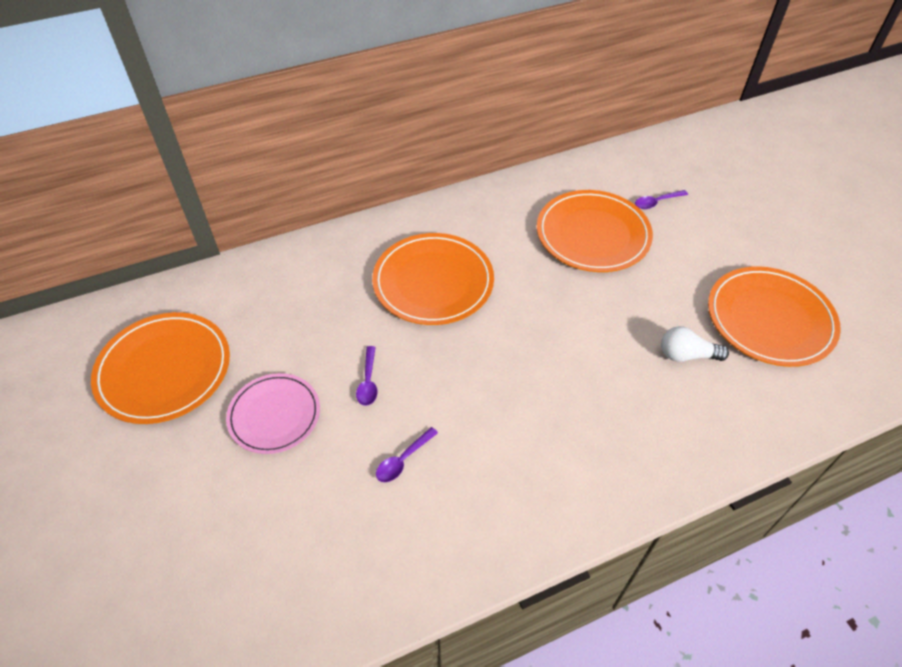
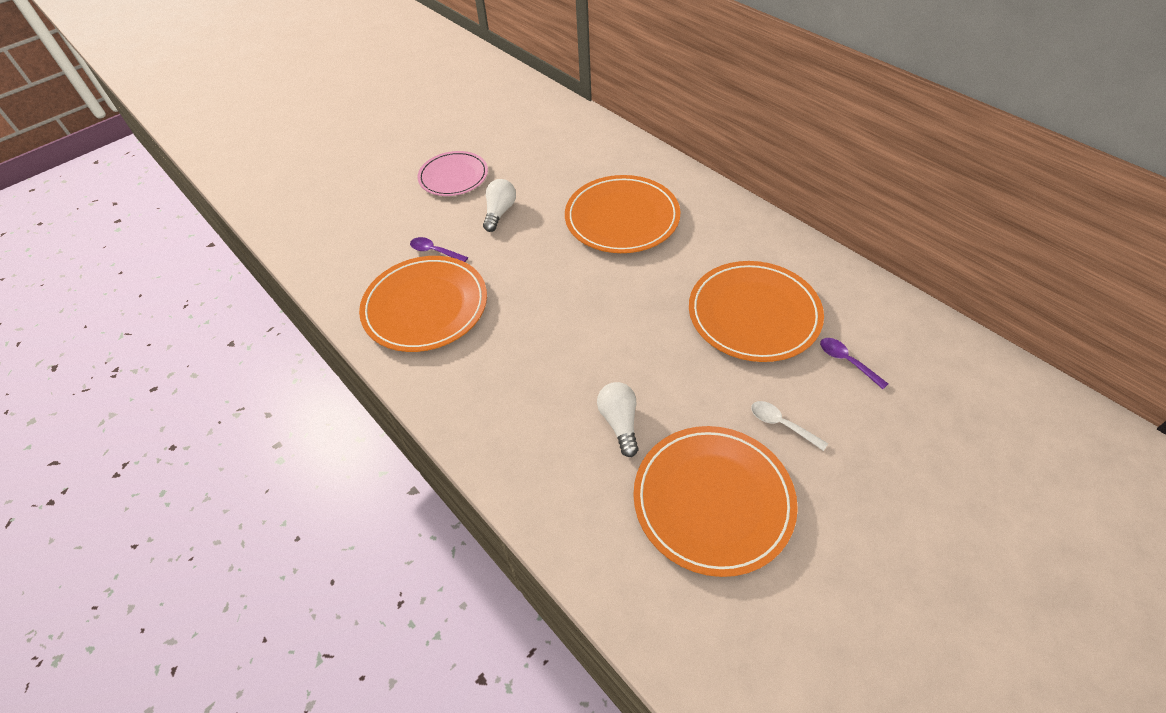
camera: 75 degrees right, 0 degrees up
(164, 370) = (473, 117): orange plate -> orange plate (425, 307)
(368, 382) = (499, 212): purple spoon -> white light bulb
(707, 257) = (781, 424): none -> white spoon

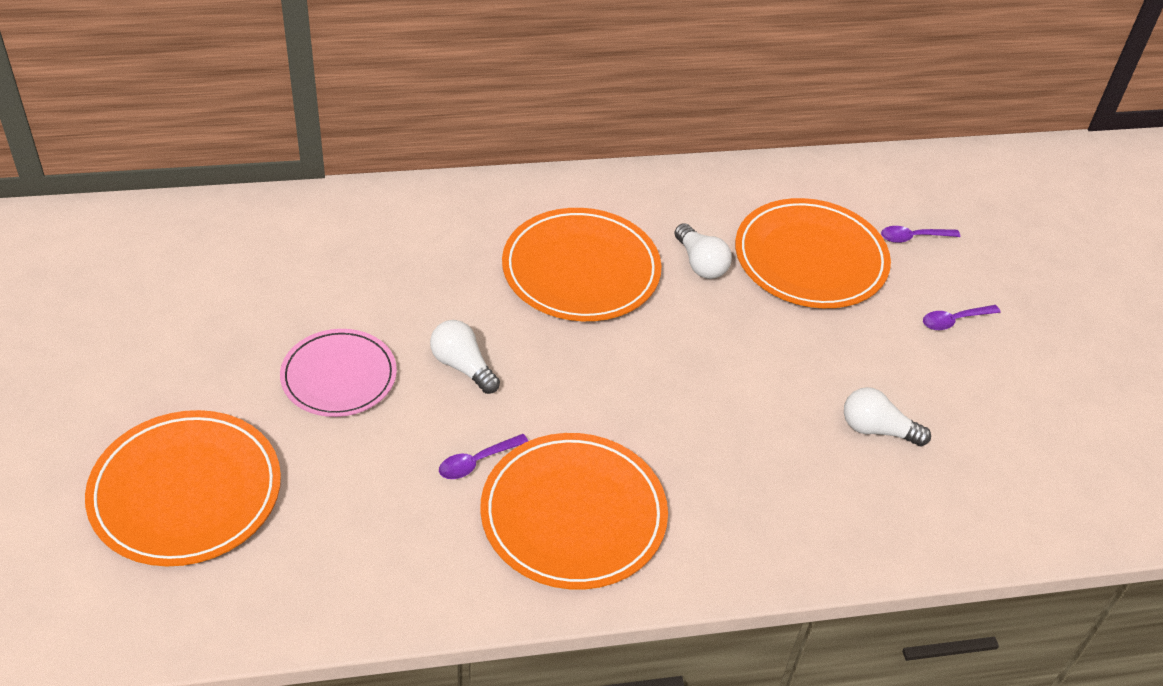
camera: 65 degrees left, 5 degrees down
(686, 264) = (700, 263): none -> white light bulb
(713, 500) = (1007, 413): orange plate -> orange plate (186, 492)
(781, 424) = (954, 321): white spoon -> purple spoon

